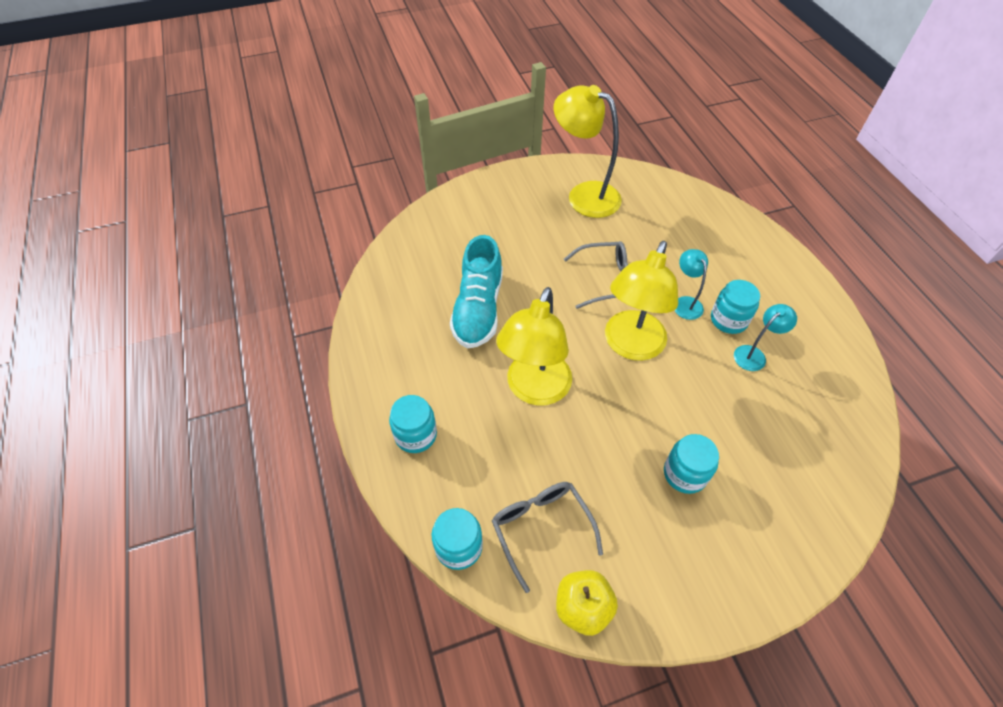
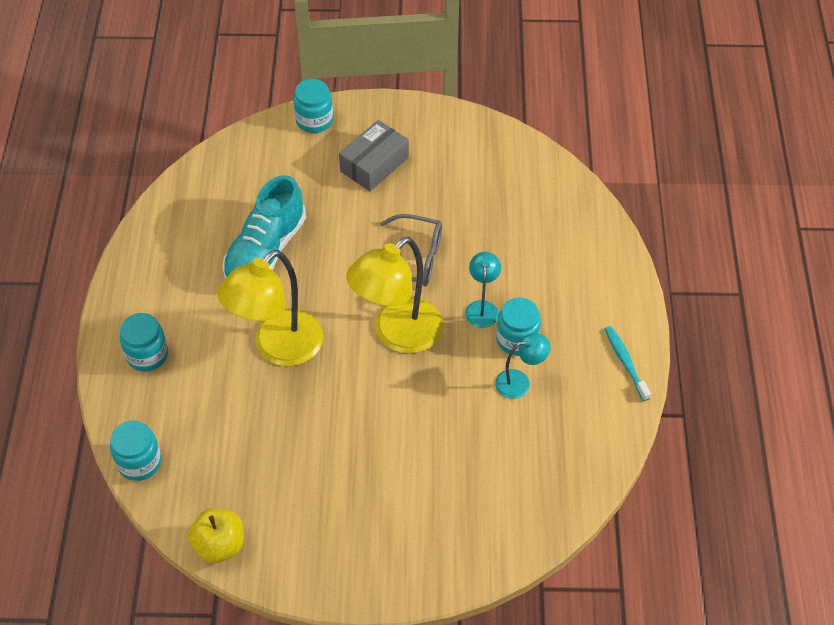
camera: 20 degrees right, 0 degrees up
(531, 216) = (374, 164): none -> grey box
(541, 528) = (218, 471): grey glasses -> none
(584, 195) = (446, 155): yellow lamp -> none
(685, 474) = (376, 469): turquoise jar -> turquoise jar (314, 120)
(823, 312) = (625, 362): none -> turquoise toothbrush

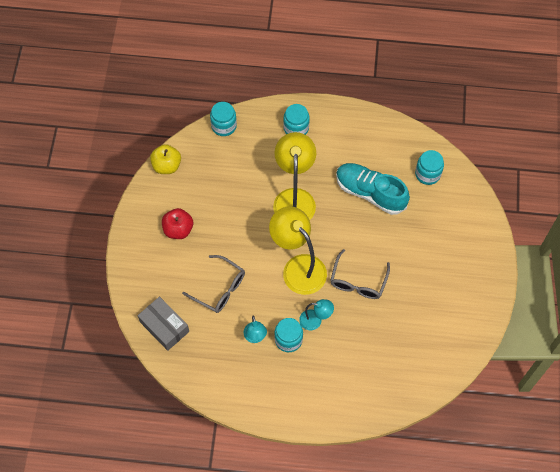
camera: 95 degrees right, 10 degrees up
(278, 348) = (294, 198): yellow lamp -> yellow lamp turned 45 degrees clockwise
(314, 120) = (484, 226): turquoise jar -> turquoise jar (427, 174)
(344, 511) = (178, 229): none -> red apple
(374, 164) = (442, 262): grey box -> grey box (164, 327)
(445, 438) = (220, 289): none -> grey glasses
(625, 362) = (264, 406): turquoise toothbrush -> none

